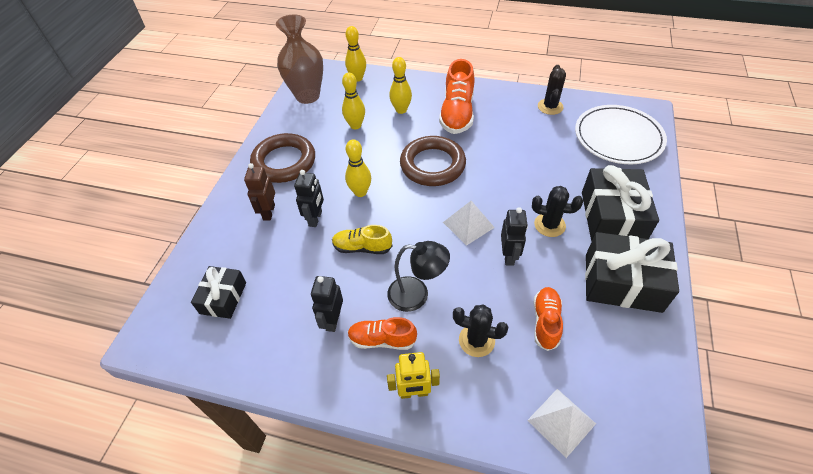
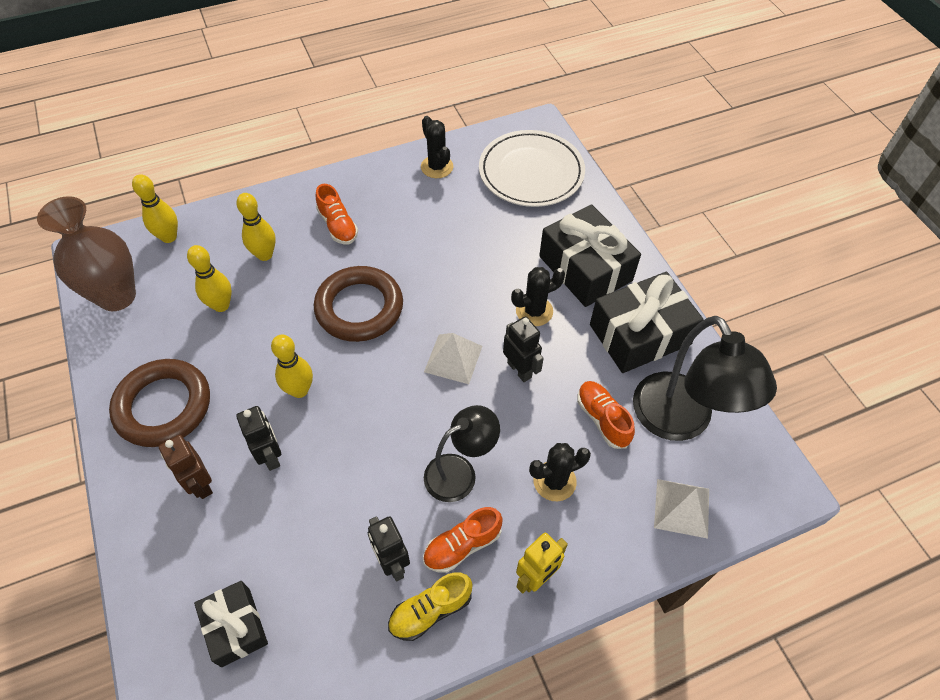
camera: 40 degrees left, 5 degrees up
(362, 247) = (357, 456): yellow shoe -> yellow shoe (430, 610)
(457, 113) = (338, 226): orange shoe -> orange shoe, size x0.60
(609, 361) = (680, 421): none -> black lamp

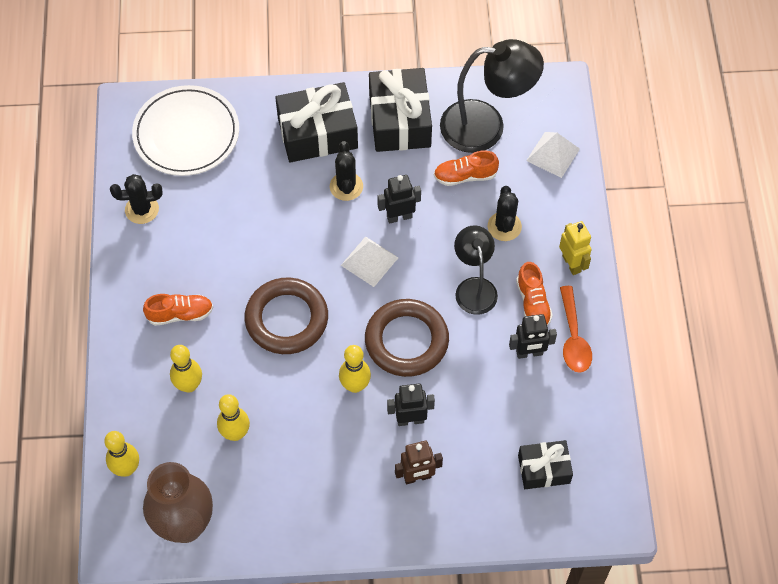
camera: 70 degrees left, 5 degrees up
(163, 406) = (329, 497): brown ring -> brown ring (406, 341)
(430, 610) = (573, 338): yellow shoe -> orange spoon

